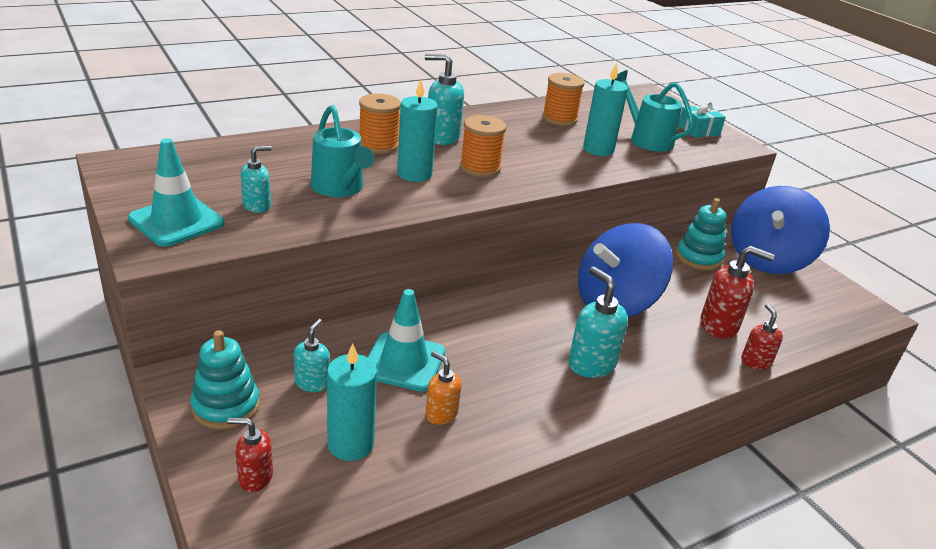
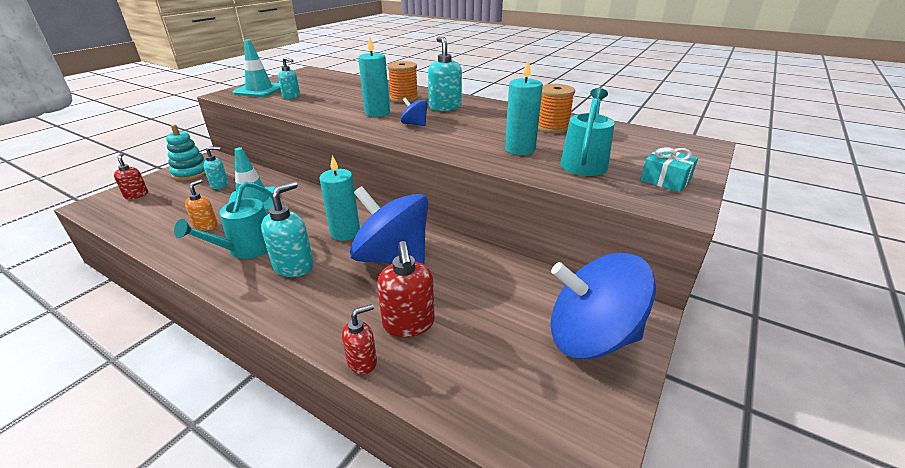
camera: 65 degrees right, 0 degrees up
(340, 188) = (333, 104): turquoise watering can -> turquoise watering can (246, 249)
(350, 444) = (169, 209): turquoise candle -> turquoise candle (345, 232)
(480, 168) = (415, 124): orange spool -> blue spinning top
(698, 257) = (526, 286): turquoise stacking toy -> none

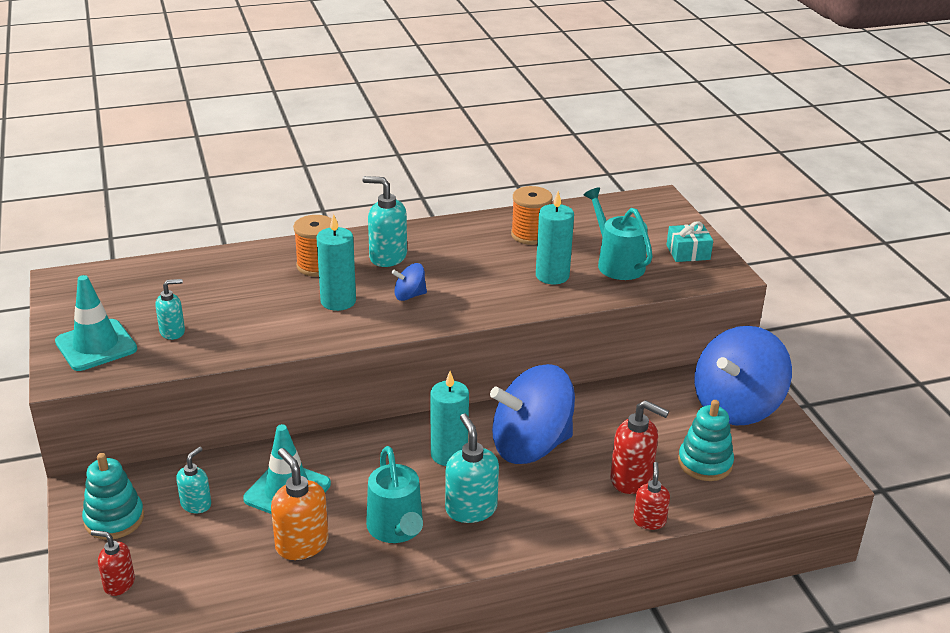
camera: 50 degrees left, 0 degrees up
(206, 226) = (301, 544): orange soap dispenser -> orange soap dispenser, size x1.61
(483, 357) = (705, 463): none -> turquoise stacking toy

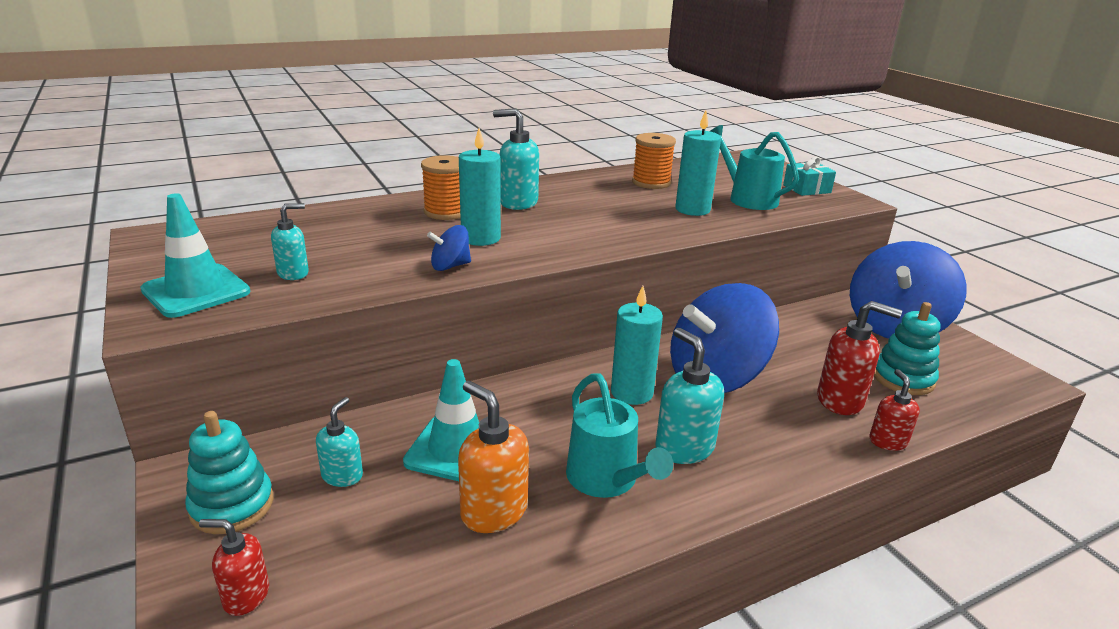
camera: 10 degrees left, 5 degrees down
(409, 295) = (556, 230): blue spinning top -> blue spinning top (450, 266)

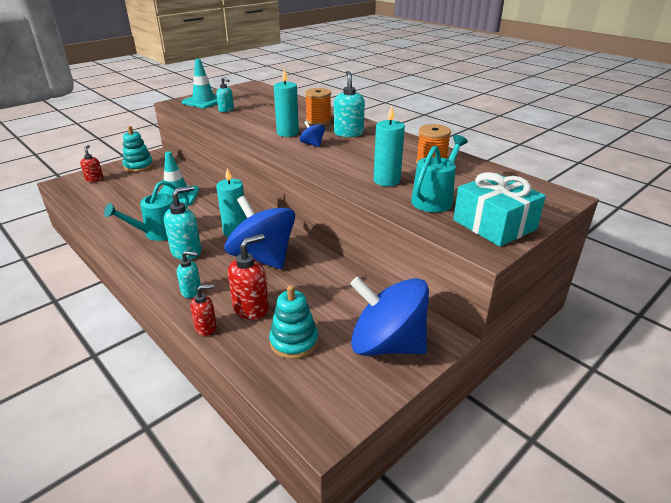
camera: 75 degrees right, 5 degrees up
(342, 475) = (156, 179): turquoise soap dispenser -> turquoise soap dispenser (191, 291)
(450, 266) = (248, 132): blue spinning top -> blue spinning top (312, 144)
(493, 511) = (135, 211): orange soap dispenser -> none
(806, 189) = (494, 224): turquoise gift -> turquoise gift, size x1.76
(840, 400) = (251, 308): red soap dispenser -> red soap dispenser turned 135 degrees counterclockwise

